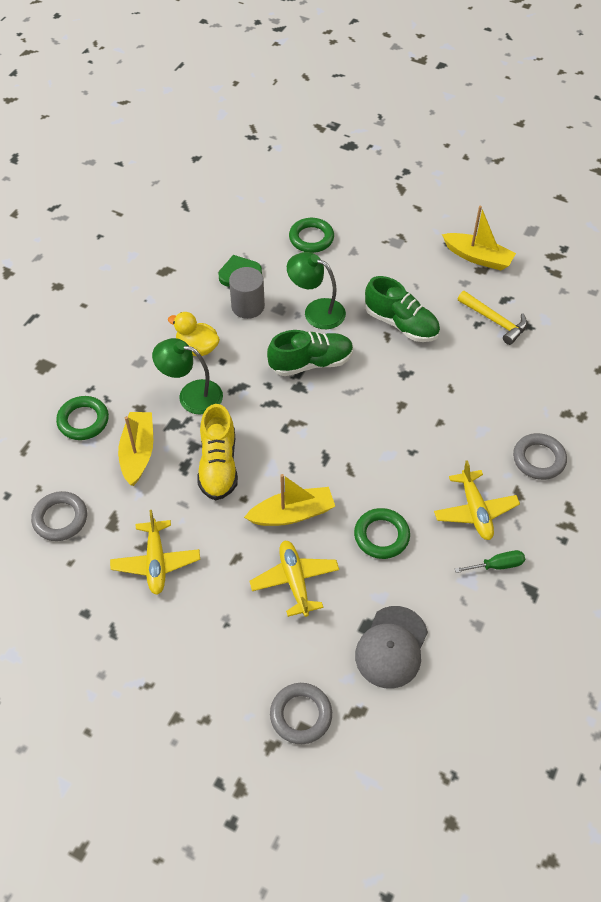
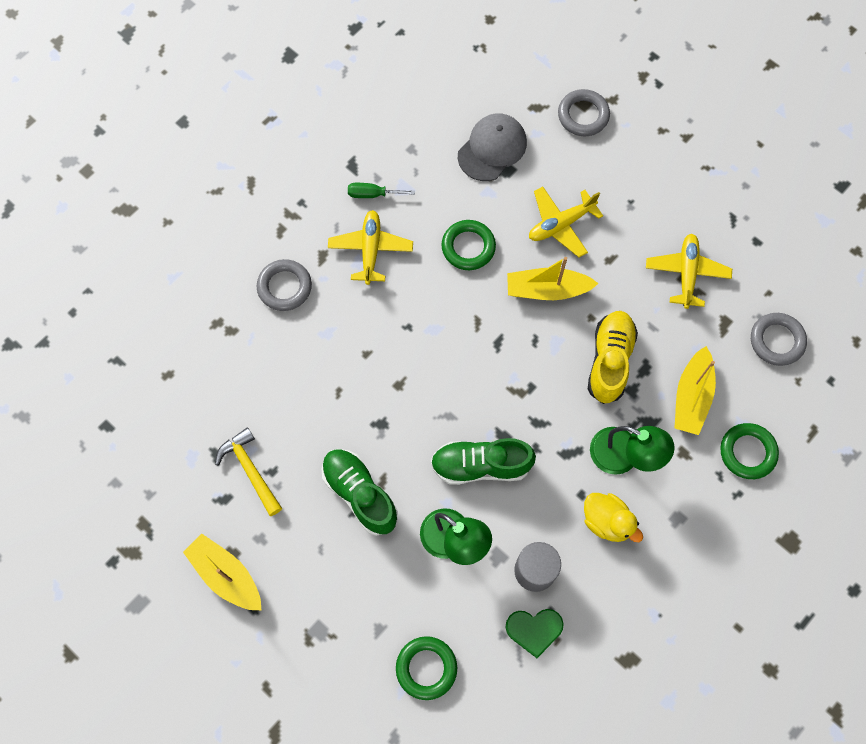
camera: 165 degrees left, 15 degrees up
(295, 581) = (561, 224): yellow plane -> yellow plane turned 60 degrees clockwise

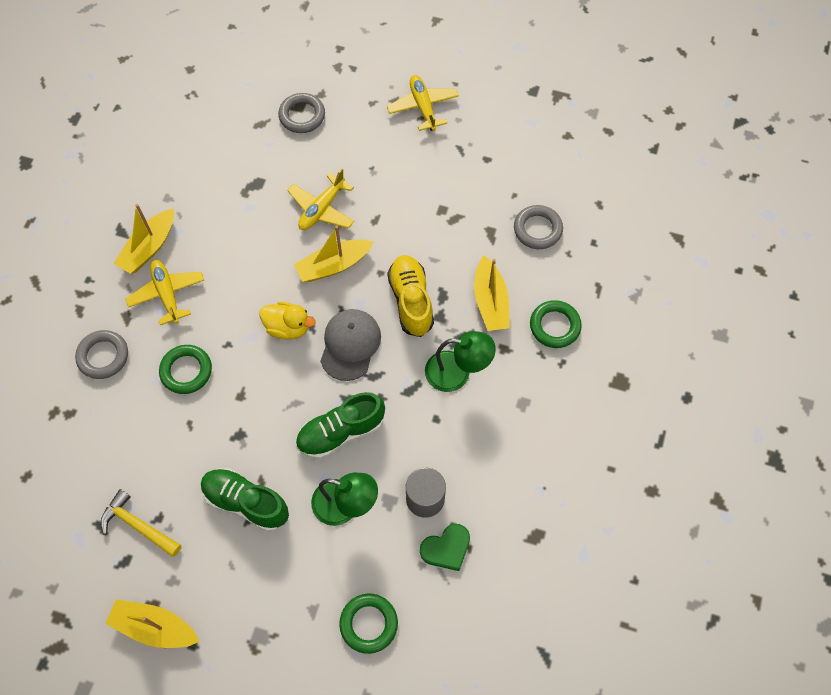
camera: 25 degrees left, 5 degrees down
(372, 194) = (149, 248): green screwdriver -> yellow boat
(468, 247) = (251, 258): green ring -> green ring (186, 371)
(492, 148) = (237, 171): grey cap -> grey cap (350, 345)
(607, 521) = (467, 431): yellow duck -> yellow duck (288, 327)
(686, 273) = (442, 206): yellow plane -> yellow plane (423, 107)

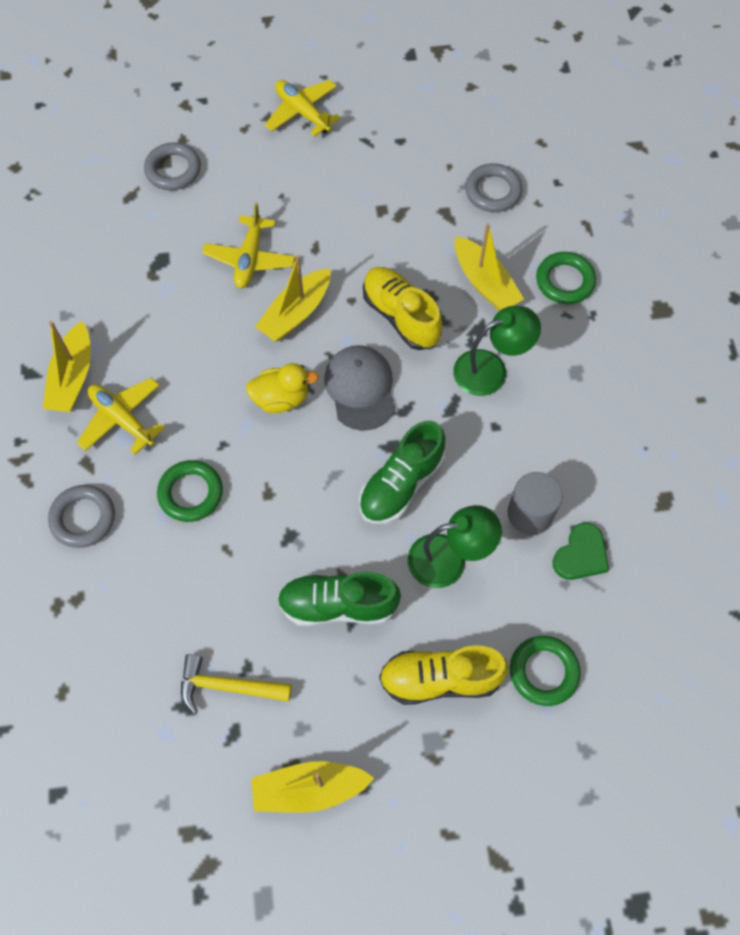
camera: 25 degrees left, 0 degrees up
(290, 592) = (440, 679): none -> yellow shoe

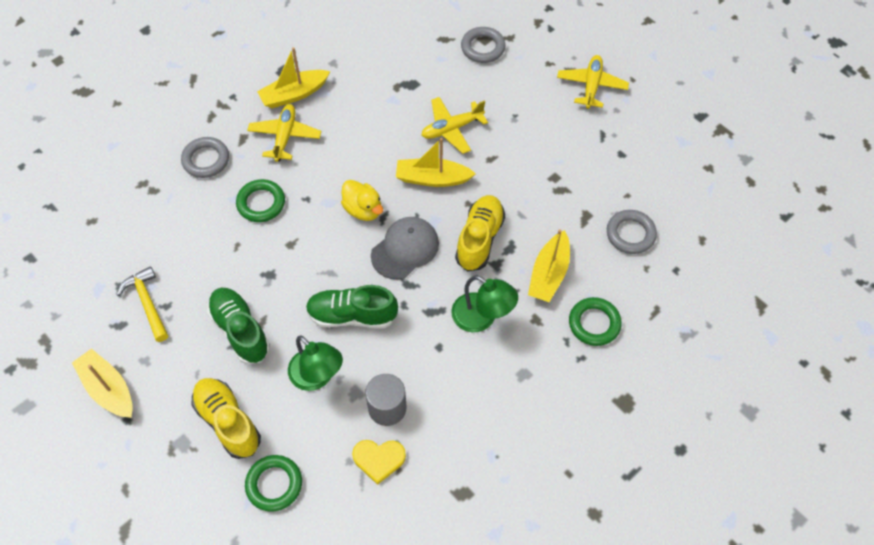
camera: 55 degrees right, 5 degrees down
(581, 555) = (379, 459): green heart -> yellow heart

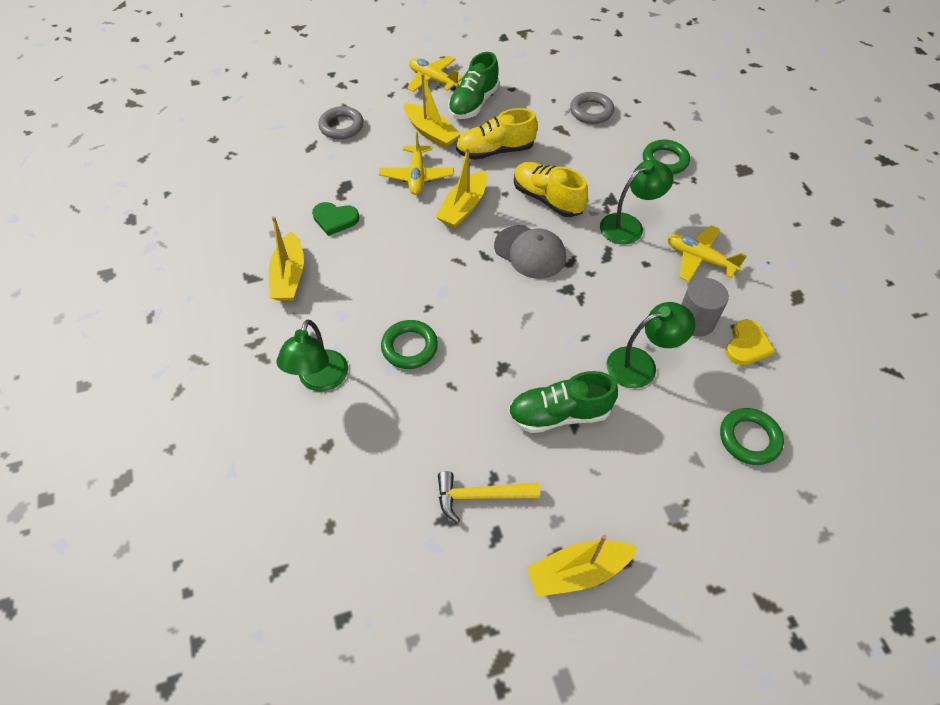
camera: 65 degrees left, 5 degrees down
(206, 160) = (320, 380): grey ring -> green lamp
(228, 422) = (664, 459): yellow shoe -> yellow shoe (495, 151)
(285, 136) = (338, 301): yellow plane -> yellow plane (699, 259)
(352, 315) = (584, 315): green shoe -> green shoe (473, 103)
(363, 209) = (468, 267): yellow duck -> none
(369, 95) = (335, 219): none -> green heart
(405, 249) = (530, 252): grey cap -> grey cap turned 150 degrees clockwise
(549, 274) = (605, 169): yellow boat -> yellow boat (431, 132)

